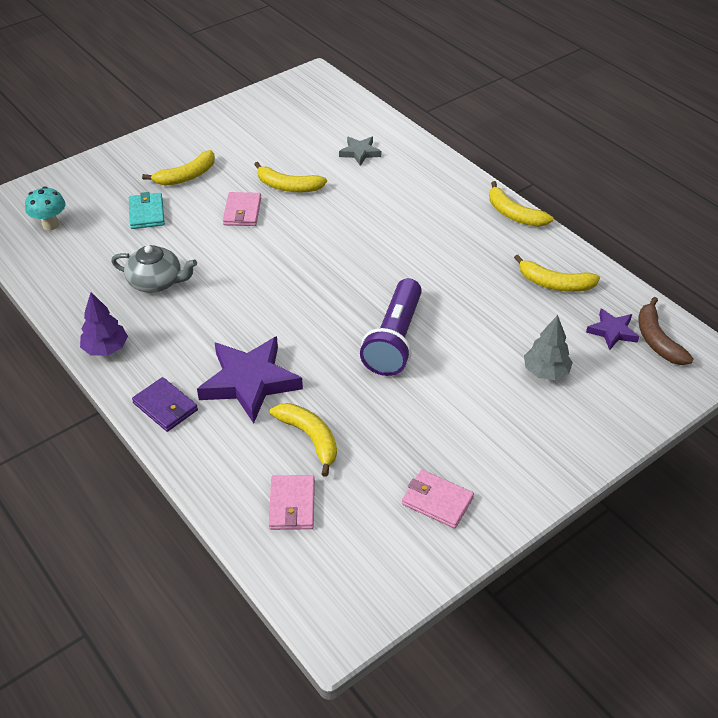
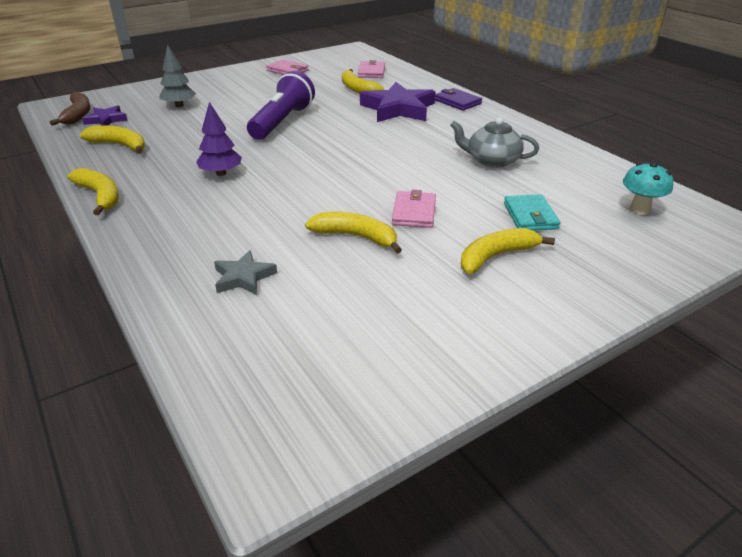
camera: 175 degrees left, 10 degrees down
(106, 349) = (516, 126): purple tree -> purple tree (221, 173)

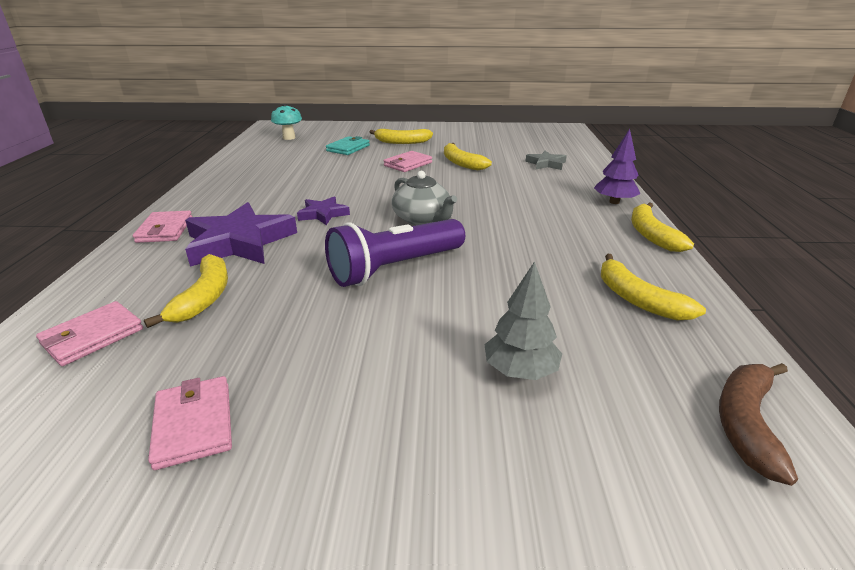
camera: 145 degrees left, 5 degrees down
(106, 120) = (673, 377): purple star -> purple star (323, 214)
(221, 173) = (521, 224): purple tree -> purple tree (614, 202)
(457, 102) = (165, 230): purple wallet -> pink wallet
(491, 160) = (292, 174): grey teapot -> grey teapot (422, 219)

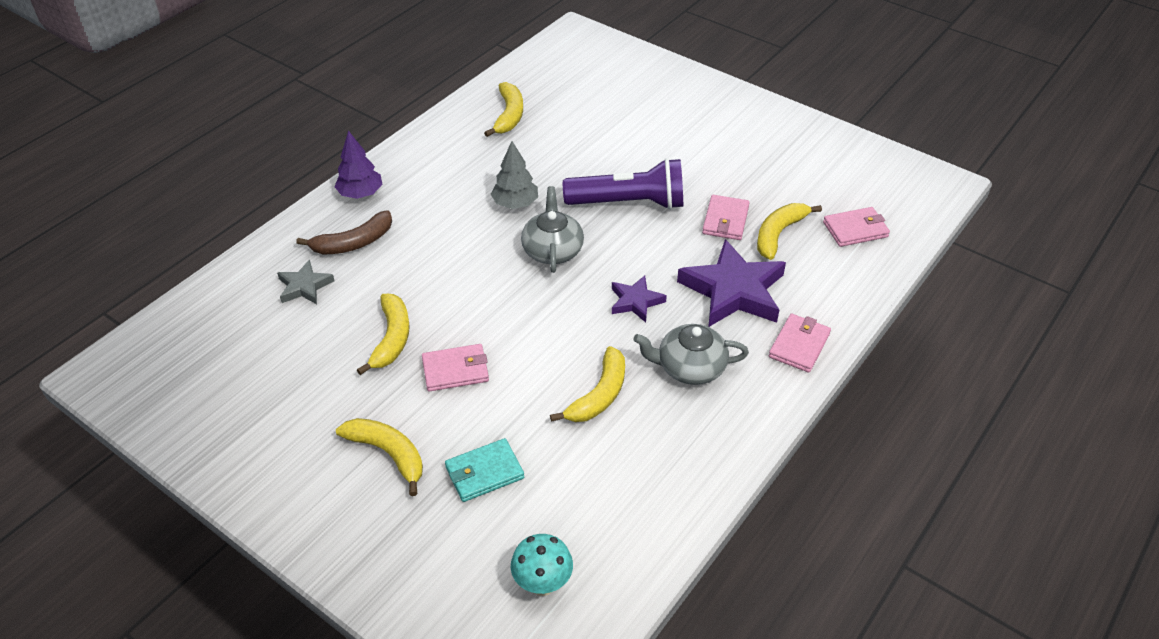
camera: 145 degrees left, 15 degrees up
(193, 424) = (800, 152): pink wallet -> pink wallet (725, 220)
(255, 199) = (689, 367): none -> grey teapot
(520, 371) = (628, 111): grey tree -> grey tree (515, 204)
(651, 235) = (406, 150): yellow banana -> yellow banana (599, 395)
(746, 423) = (563, 58): brown banana -> brown banana (353, 243)

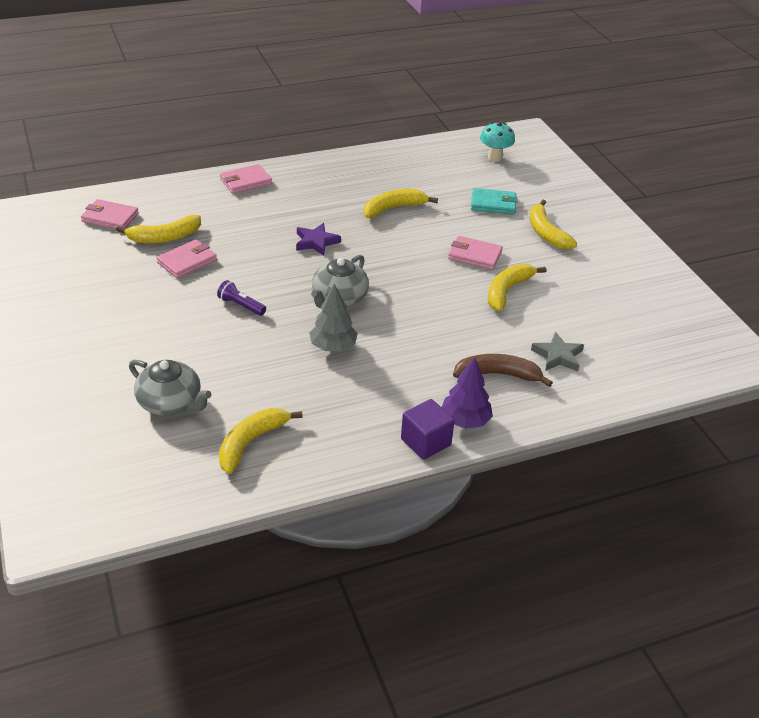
camera: 150 degrees left, 5 degrees down
(382, 166) = (425, 442): none -> purple cube
(629, 203) = (240, 305): purple flashlight -> purple flashlight, size x0.44
(689, 367) = (324, 198): grey teapot -> grey teapot (171, 402)
(733, 291) = (244, 221): purple star -> none

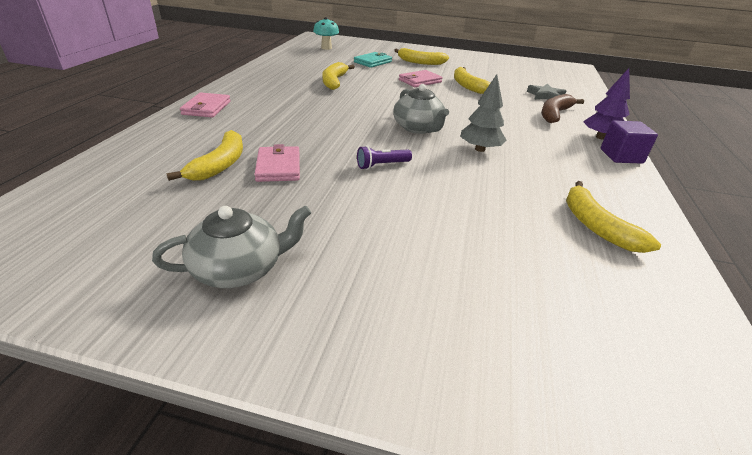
camera: 55 degrees left, 5 degrees down
(110, 217) = (128, 181): pink wallet -> none
(171, 402) = (506, 251): grey teapot -> grey teapot (240, 268)
(316, 242) = (335, 112): purple star -> none

